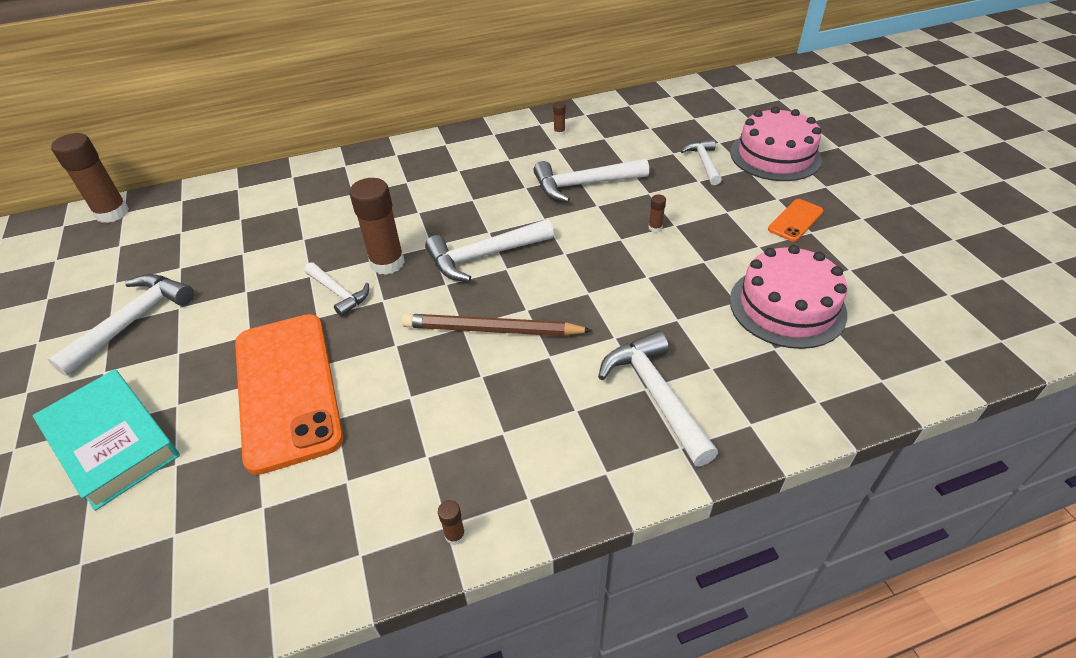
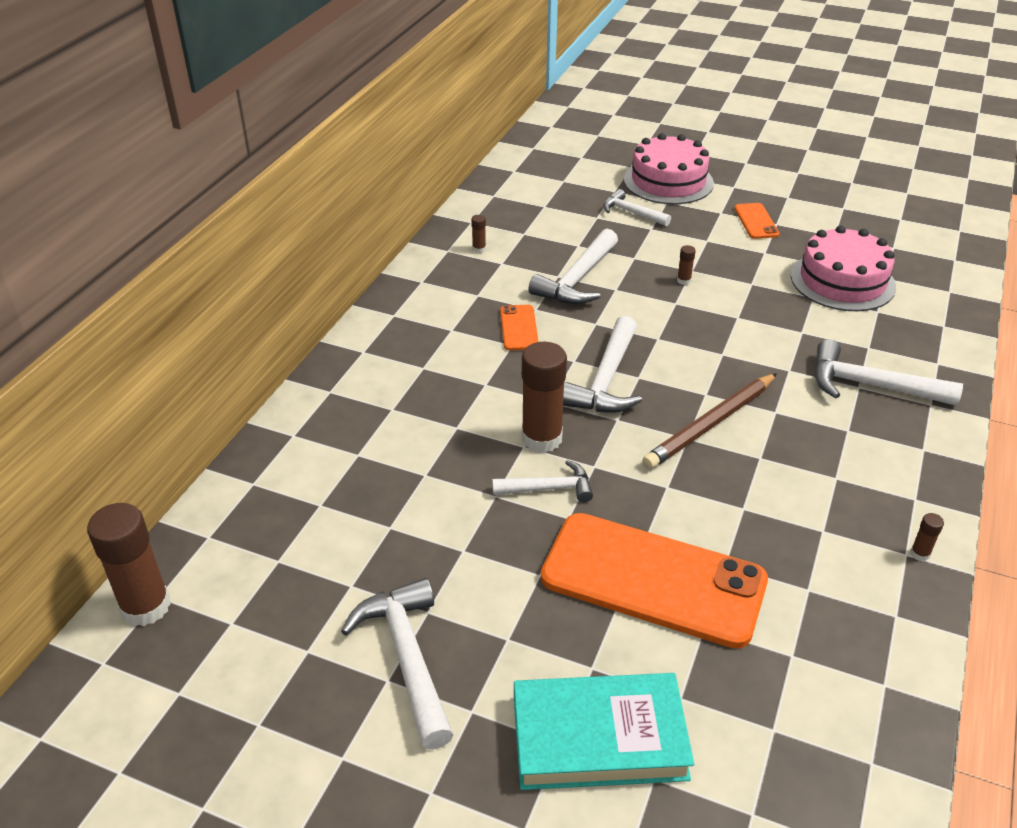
camera: 50 degrees left, 5 degrees down
(494, 192) = (519, 328): none -> orange phone

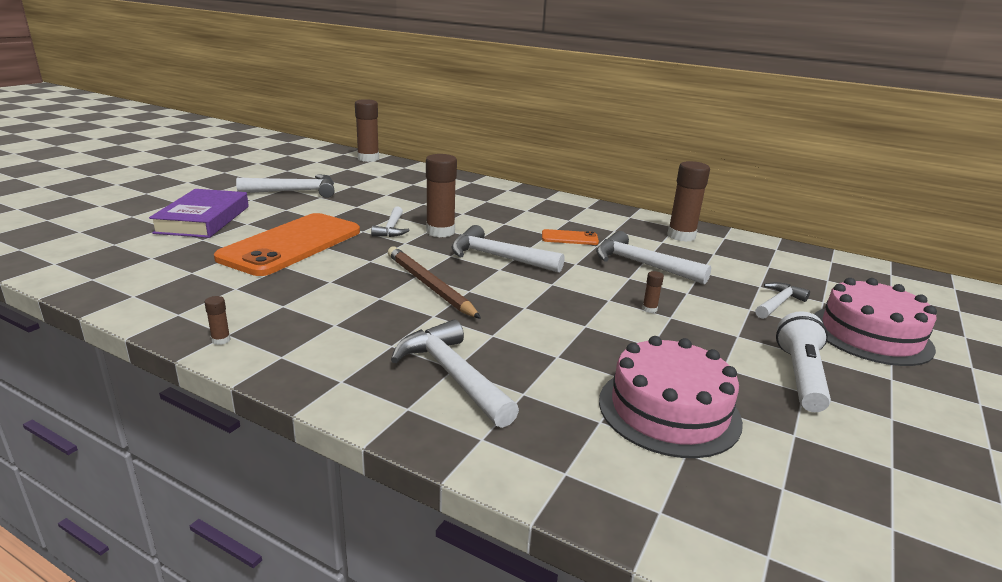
camera: 95 degrees right, 15 degrees down
(479, 249) = (681, 236): brown glue stick -> brown glue stick, size x2.40
(599, 738) = (203, 219): turquoise book -> purple book
(756, 221) = (800, 376): orange phone -> white flashlight
(870, 386) = (452, 375): white hammer -> white hammer turned 60 degrees counterclockwise

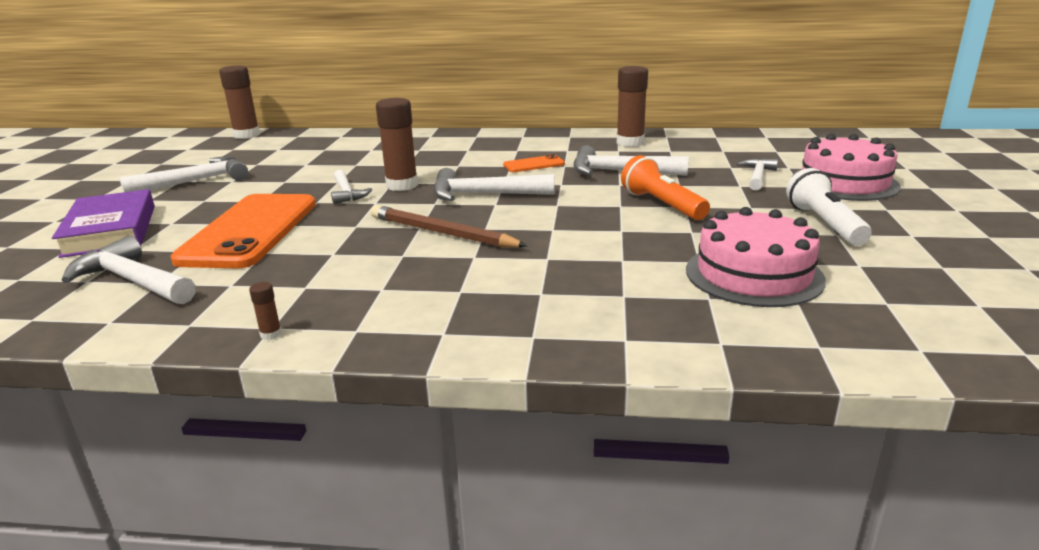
camera: 20 degrees left, 0 degrees up
(452, 375) = (546, 299): white hammer -> white hammer (133, 281)
(649, 309) = (662, 205): brown glue stick -> orange flashlight

